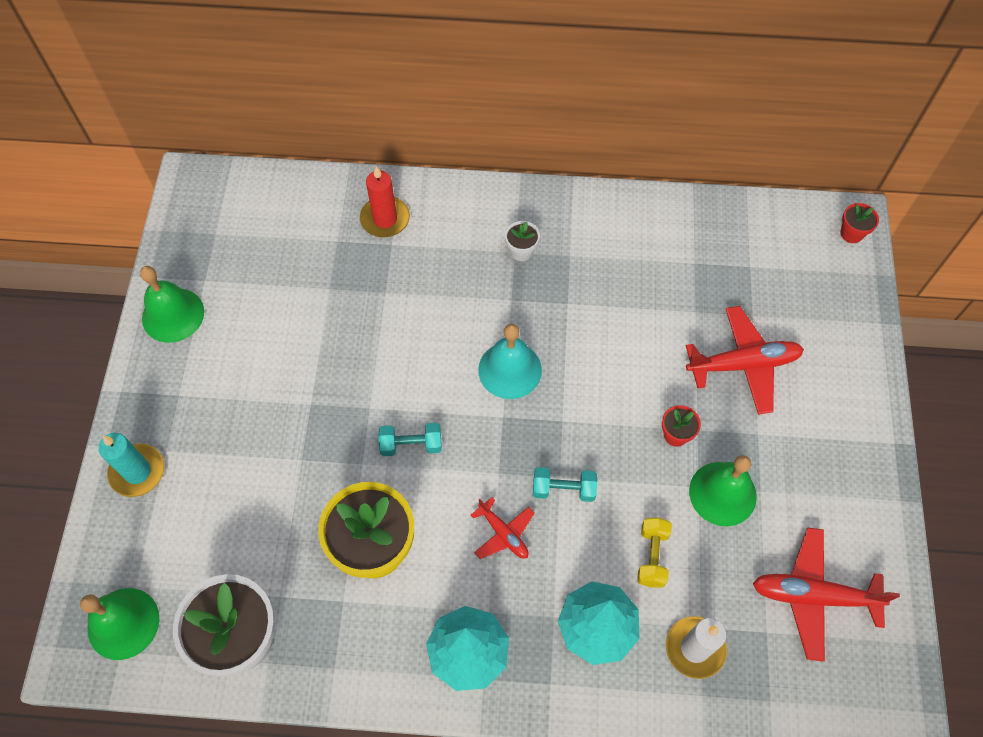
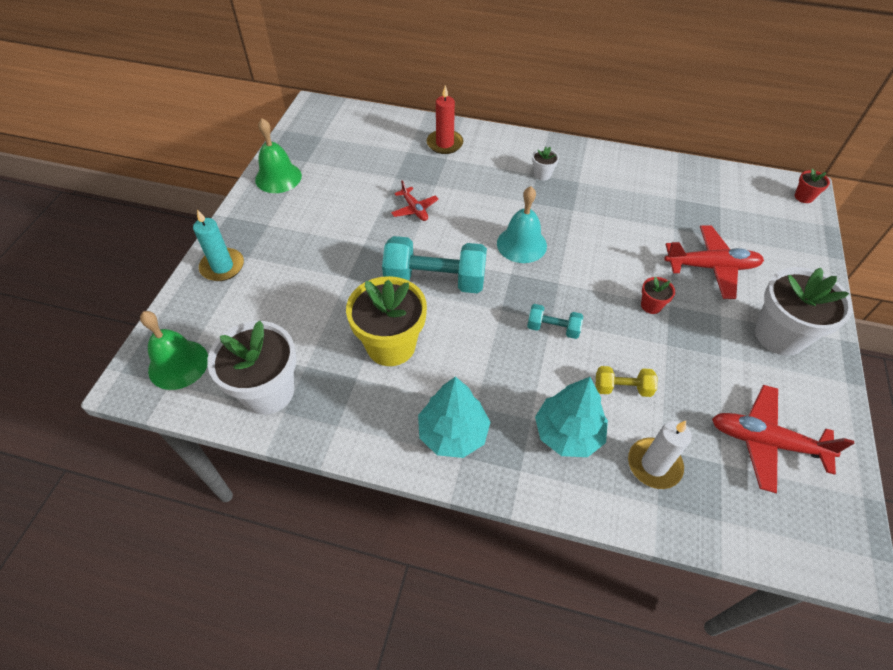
camera: 10 degrees right, 10 degrees down
(411, 445) = (435, 281): turquoise dumbbell -> turquoise dumbbell, size x2.00
(503, 533) = (498, 351): red plane -> red plane (414, 209)
(652, 556) = (622, 388): yellow dumbbell -> yellow dumbbell turned 75 degrees clockwise
(722, 493) = (687, 352): green bell -> none
(825, 450) = (779, 335): none -> white flower pot

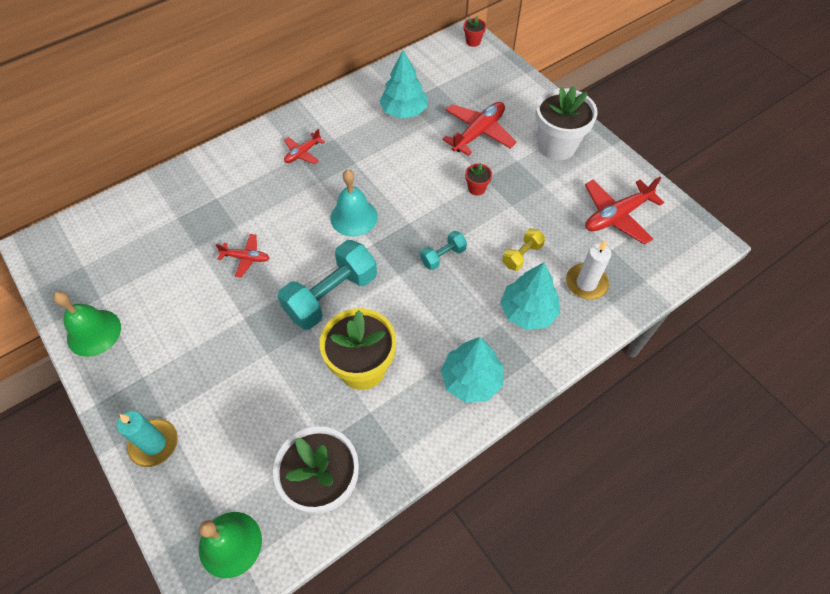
camera: 50 degrees left, 5 degrees up
(444, 144) = (199, 187): red candle -> none
(542, 174) = (303, 153): white flower pot -> red plane
(663, 203) = (404, 111): none -> turquoise tree

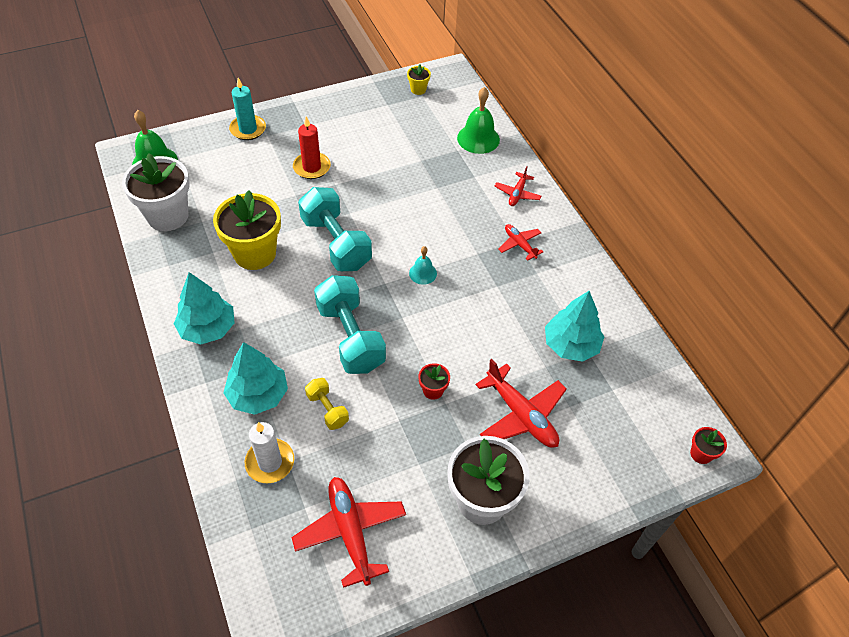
camera: 100 degrees right, 5 degrees down
(70, 271) = (418, 89): none -> yellow flower pot
(94, 332) = (355, 101): green bell -> green bell (478, 138)
(219, 349) = (312, 167): none -> red candle
(246, 258) = (398, 190): red plane -> red plane (517, 194)
(354, 217) = (423, 273): turquoise bell -> turquoise bell, size x0.57
(443, 256) = (350, 337): turquoise dumbbell -> turquoise dumbbell, size x2.00

